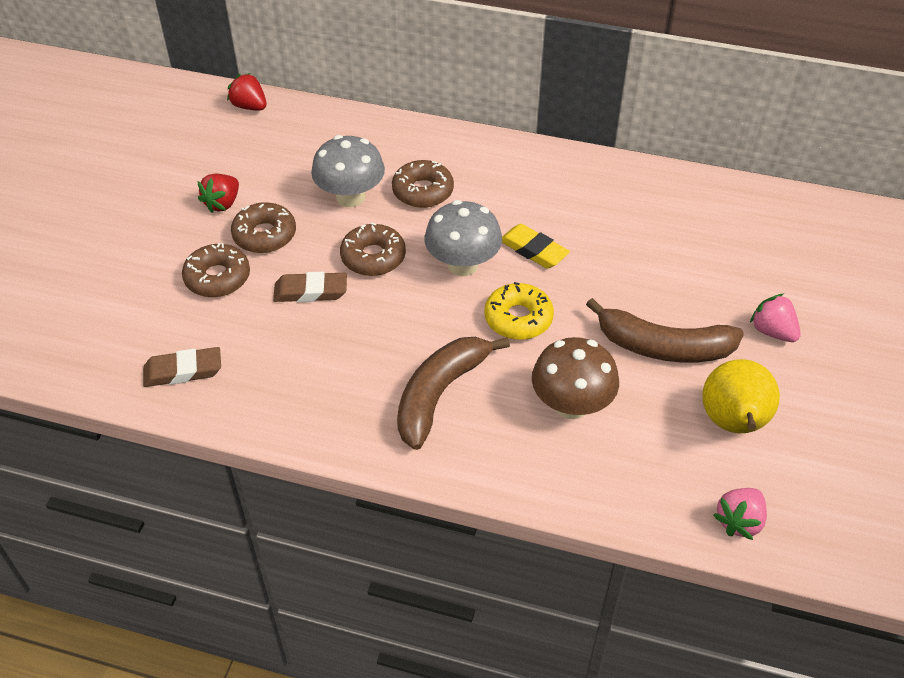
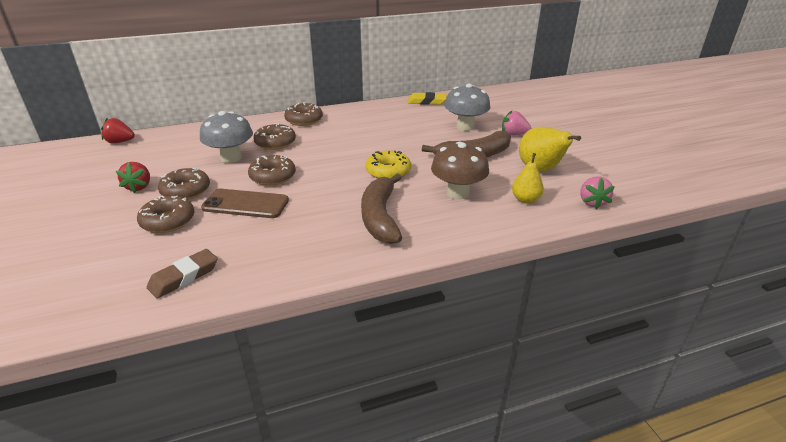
camera: 35 degrees left, 15 degrees down
(310, 291) = (245, 204): brown eraser -> brown phone
(463, 265) = (332, 162): grey mushroom -> grey mushroom (465, 126)
(495, 158) = (304, 120): none -> brown donut
(533, 250) = (365, 145): yellow eraser -> yellow eraser (427, 101)
(650, 465) = (525, 200): none -> yellow pear

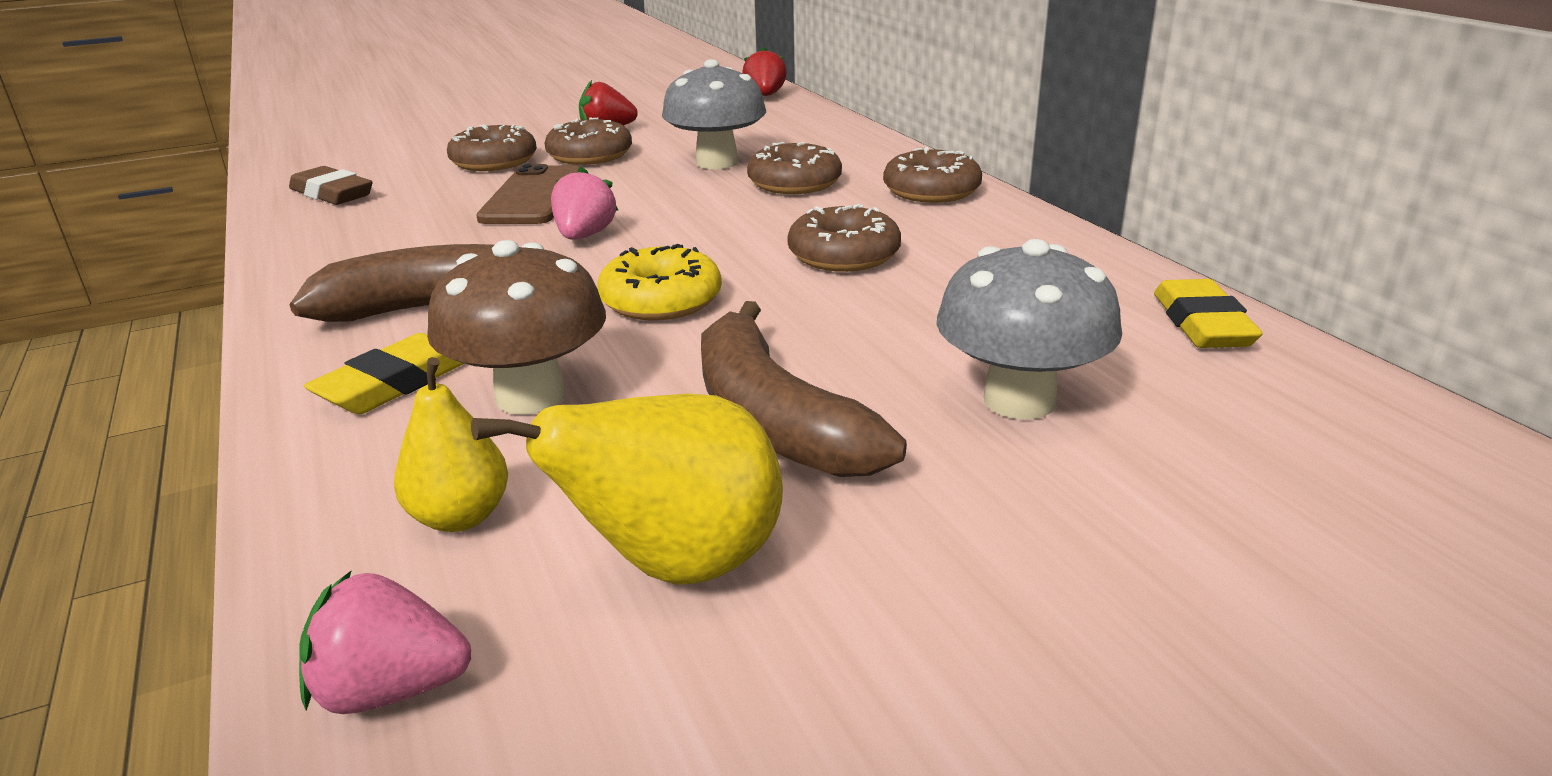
camera: 85 degrees right, 5 degrees down
(273, 176) = (638, 200): brown donut -> brown donut (844, 255)
(446, 220) = (394, 384): none -> yellow eraser
(513, 134) = (999, 510): pink strawberry -> pink strawberry (584, 236)

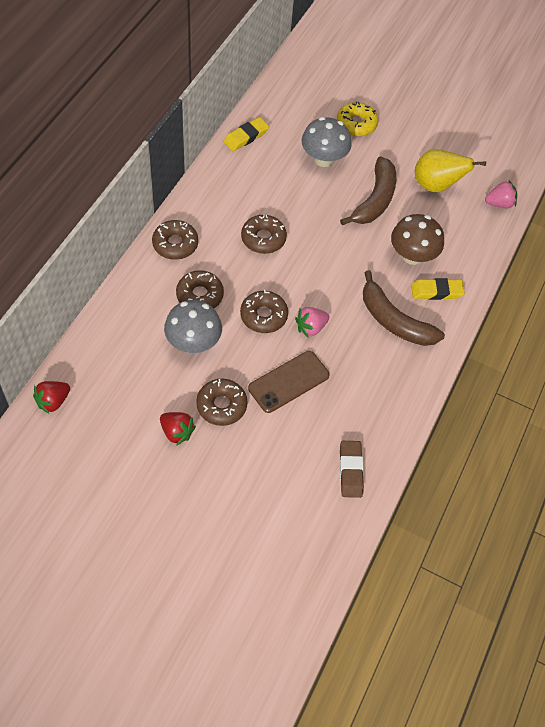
camera: 135 degrees left, 30 degrees up
(391, 690) = (499, 203): pink strawberry -> pink strawberry turned 60 degrees counterclockwise
(460, 517) = (460, 231): yellow pear -> none
(494, 161) = (261, 442): brown donut -> brown donut (263, 316)
(661, 300) = (338, 266): yellow donut -> yellow donut (356, 124)

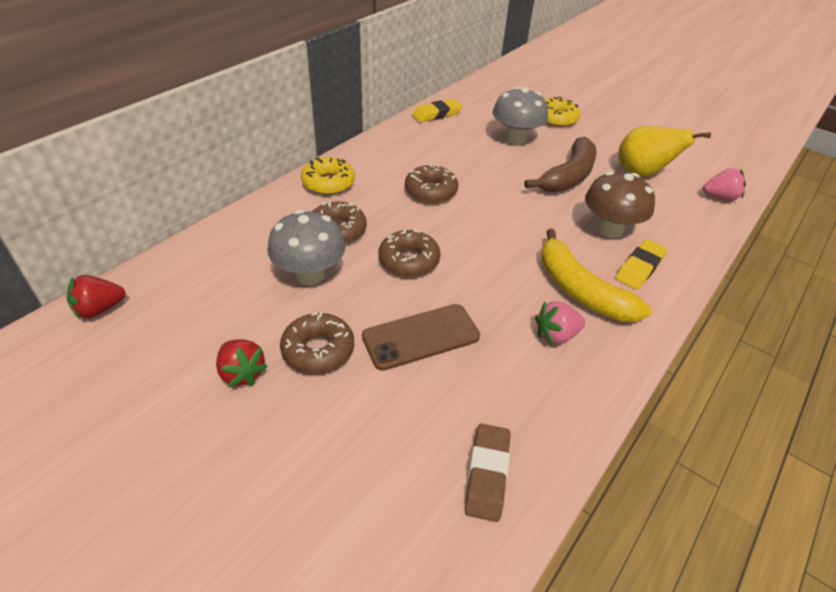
camera: 15 degrees right, 15 degrees down
(175, 244) = (328, 183): brown donut -> yellow donut
(311, 327) = (466, 281): pink strawberry -> pink strawberry (556, 335)
(394, 321) = (580, 290): brown banana -> yellow banana
(436, 291) = (639, 268): yellow eraser -> yellow eraser turned 60 degrees counterclockwise

